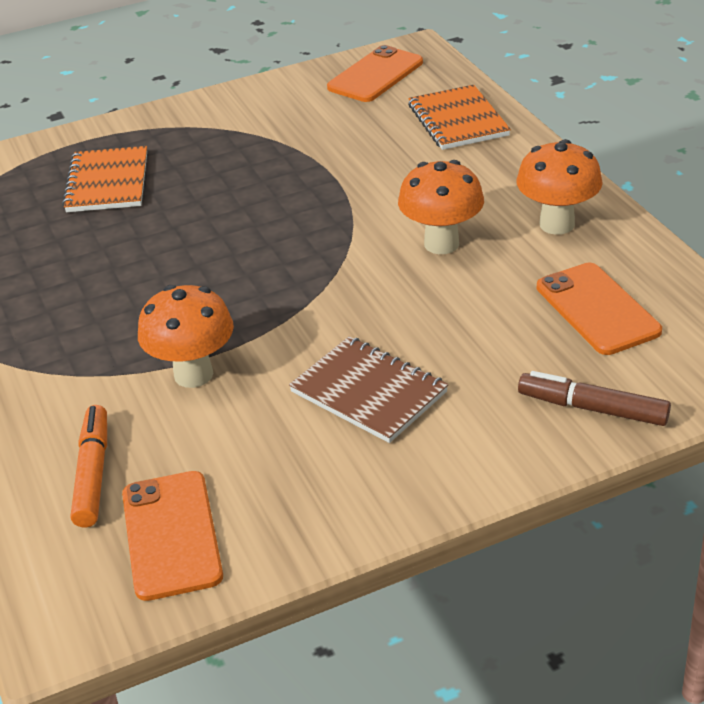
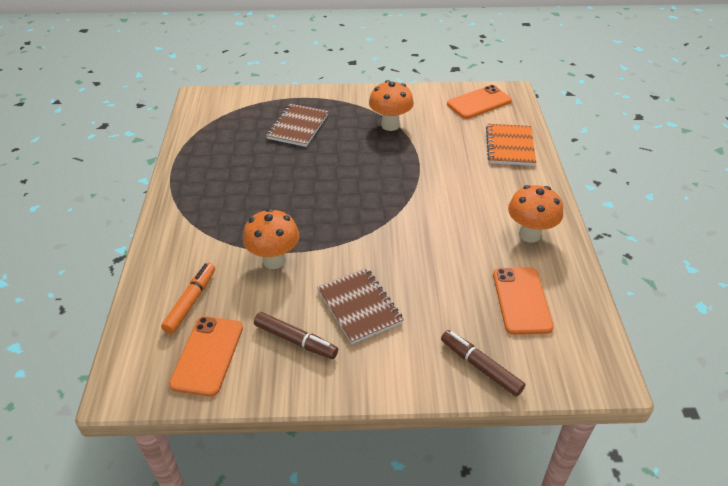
camera: 20 degrees right, 5 degrees up
(107, 182) = (298, 127): orange notebook -> brown notebook
(300, 467) = (295, 340): none -> brown marker
(441, 244) = (454, 225): orange mushroom -> orange mushroom (390, 125)

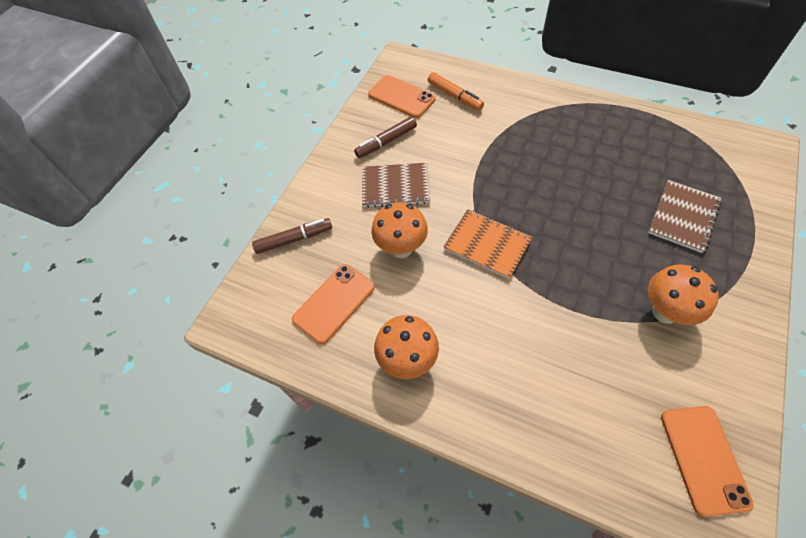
camera: 120 degrees right, 15 degrees up
(274, 260) = (474, 149): orange mushroom -> orange mushroom (401, 248)
(298, 127) = (683, 217): brown notebook -> brown notebook turned 75 degrees clockwise
(510, 146) = (575, 437): orange notebook -> orange notebook (487, 245)
(521, 300) = (334, 303): orange phone -> orange phone turned 75 degrees counterclockwise

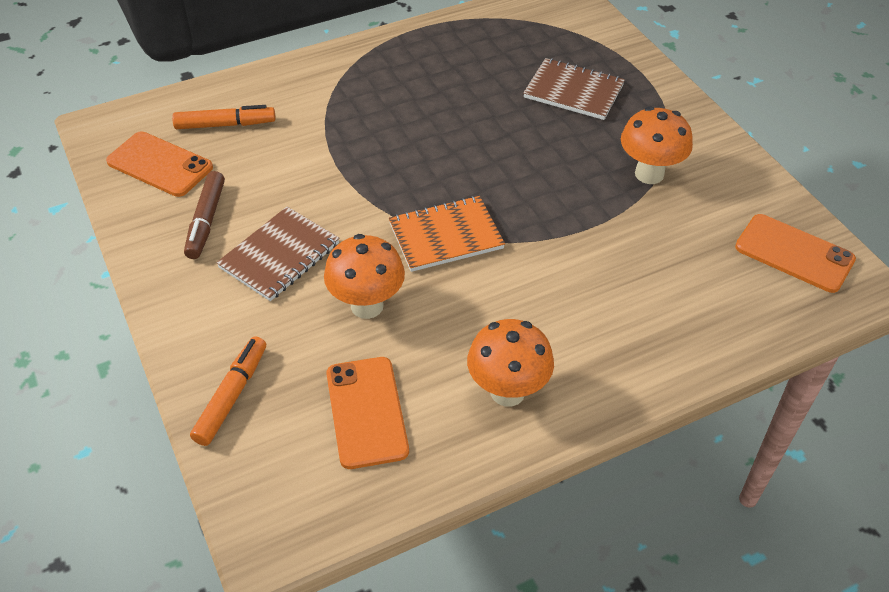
camera: 55 degrees left, 10 degrees down
(294, 239) = (232, 396): brown marker -> orange marker
(401, 97) = (160, 164): orange phone -> orange phone turned 45 degrees clockwise
(683, 217) = (573, 91): brown notebook -> brown notebook turned 45 degrees counterclockwise

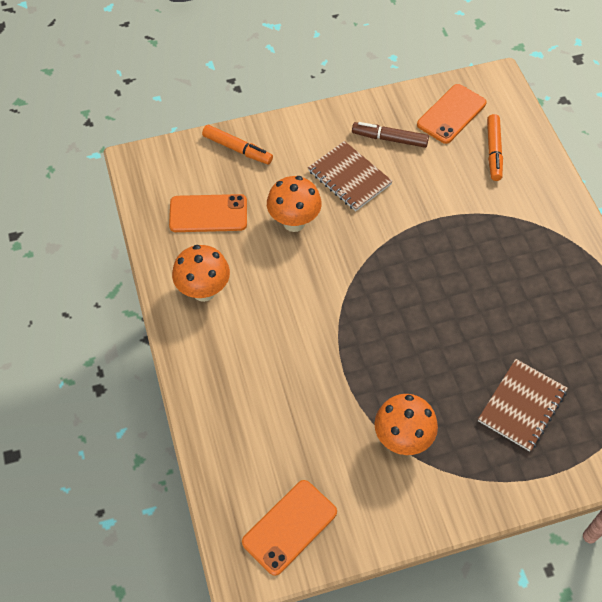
camera: 100 degrees right, 10 degrees up
(446, 236) = (352, 277): orange notebook -> none

